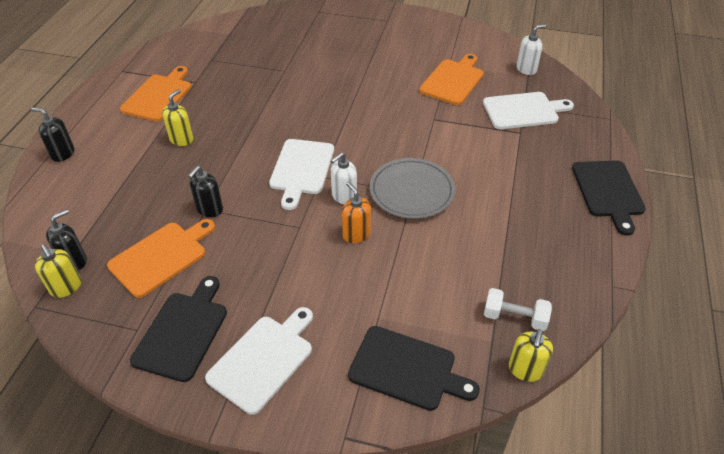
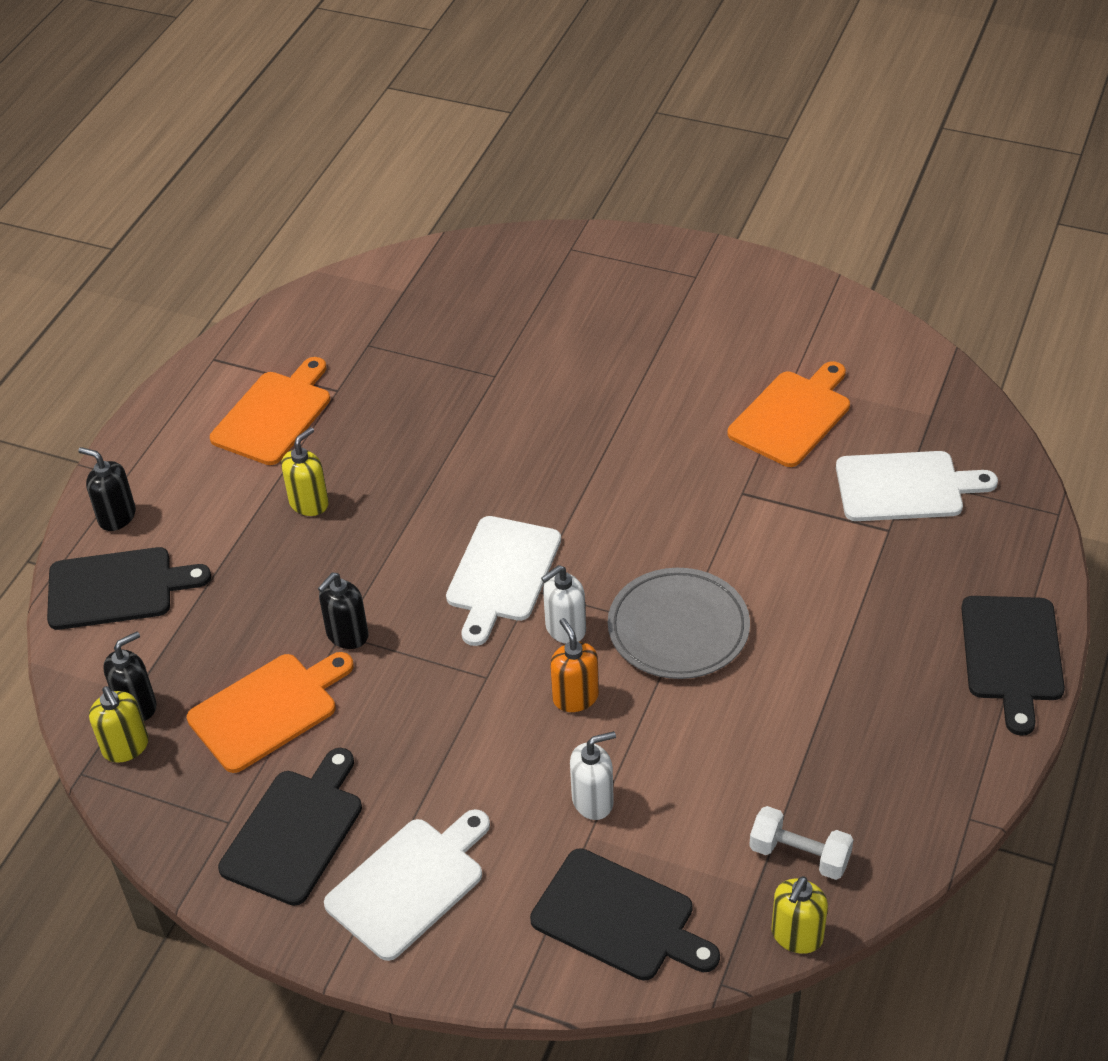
camera: 10 degrees right, 0 degrees up
(62, 193) = (116, 588): none -> black cutting board
(526, 69) = (932, 400): white soap dispenser -> white soap dispenser (593, 801)

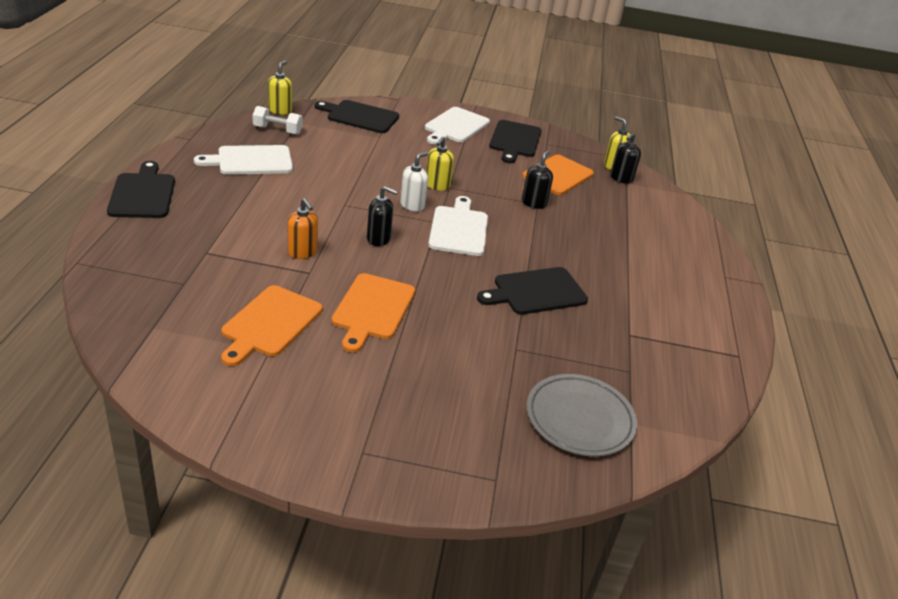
camera: 160 degrees right, 10 degrees down
(116, 588) = (675, 222): black cutting board -> black cutting board (536, 292)
(117, 517) = (709, 255): black soap dispenser -> black soap dispenser (378, 239)
(274, 415) = (661, 316): orange cutting board -> orange cutting board (372, 309)
(309, 503) = (598, 263): yellow soap dispenser -> yellow soap dispenser (437, 185)
(575, 697) = (398, 179): orange soap dispenser -> orange soap dispenser (302, 252)
(593, 801) = (380, 146): white soap dispenser -> none
(678, 628) = (346, 205): grey plate -> grey plate (579, 419)
(905, 487) = (188, 277): white cutting board -> white cutting board (251, 161)

